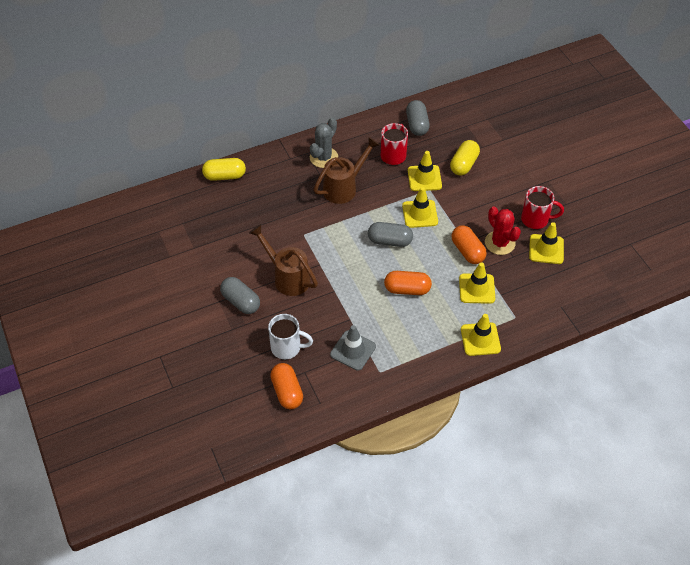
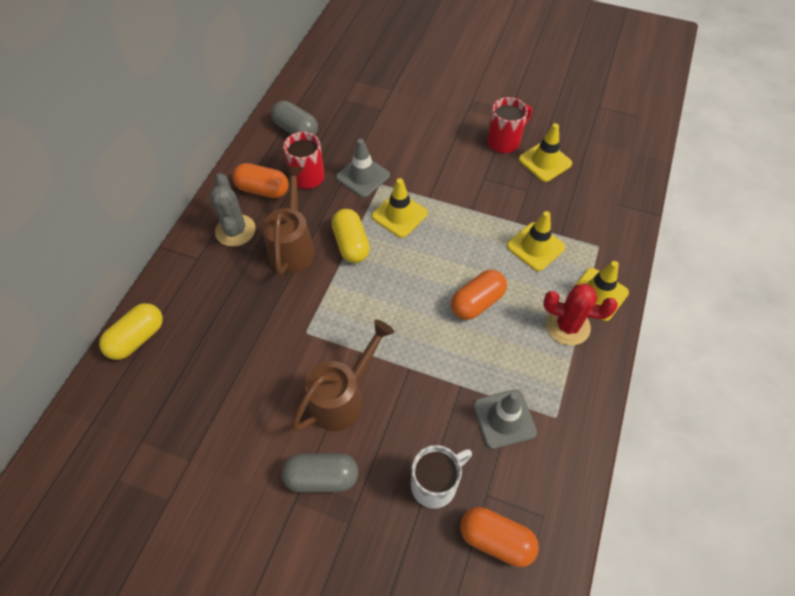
camera: 45 degrees left, 5 degrees up
(287, 277) = (343, 397): brown watering can -> brown watering can turned 135 degrees clockwise
(390, 241) = (403, 265): grey capsule -> none
(424, 178) = (363, 176): yellow traffic cone -> grey traffic cone
(464, 164) = (384, 137): yellow capsule -> yellow capsule (351, 244)
(467, 251) = (484, 217): orange capsule -> orange capsule (263, 190)
(499, 243) = (502, 186): red cactus -> red cactus (567, 326)

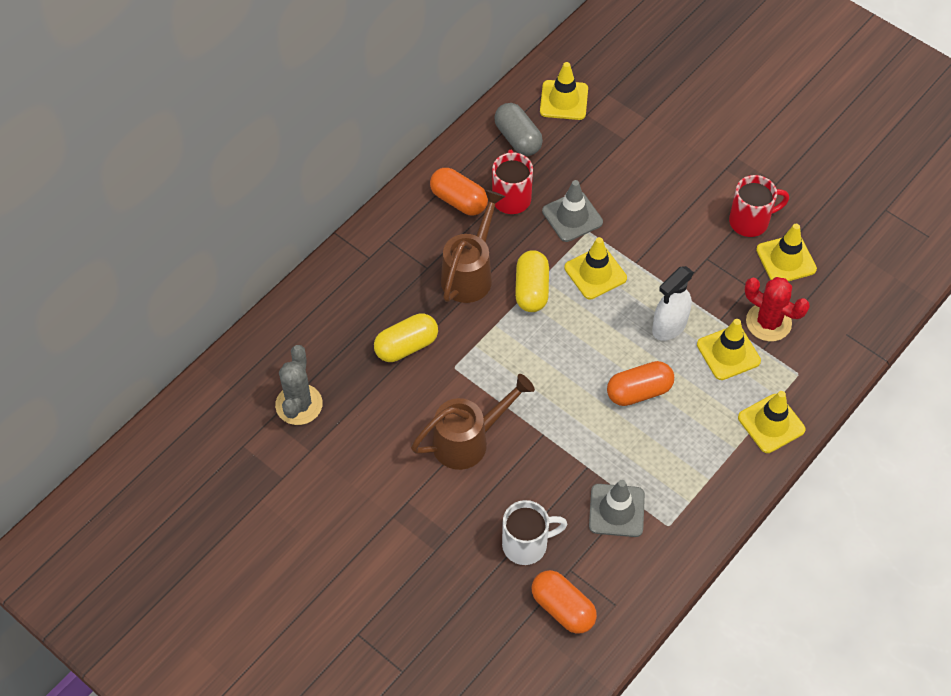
camera: 20 degrees right, 0 degrees up
(137, 338) = (290, 322): yellow capsule -> yellow capsule (406, 346)
(235, 230) = (416, 238): grey cactus -> grey cactus (299, 404)
(322, 477) = (424, 504): grey capsule -> none
(323, 93) = (564, 100): none -> yellow traffic cone
(478, 240) = (669, 327): none -> white spray bottle
(567, 326) = (722, 445): red cactus -> red cactus (768, 322)

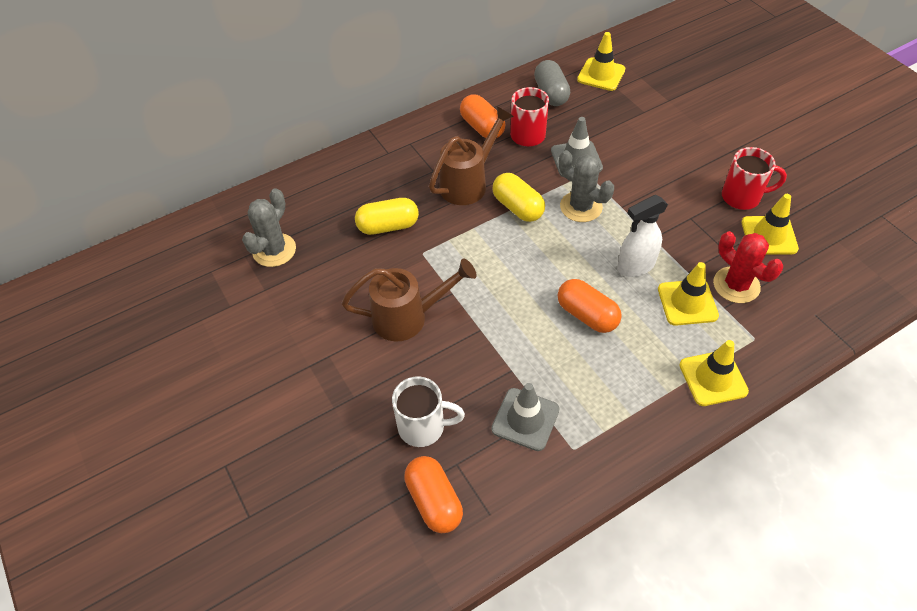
camera: 20 degrees right, 5 degrees down
(531, 290) = (518, 207): yellow capsule -> yellow capsule turned 60 degrees counterclockwise
(595, 273) = (581, 207): yellow traffic cone -> grey cactus
(639, 391) = (587, 315): orange capsule -> orange capsule turned 45 degrees clockwise

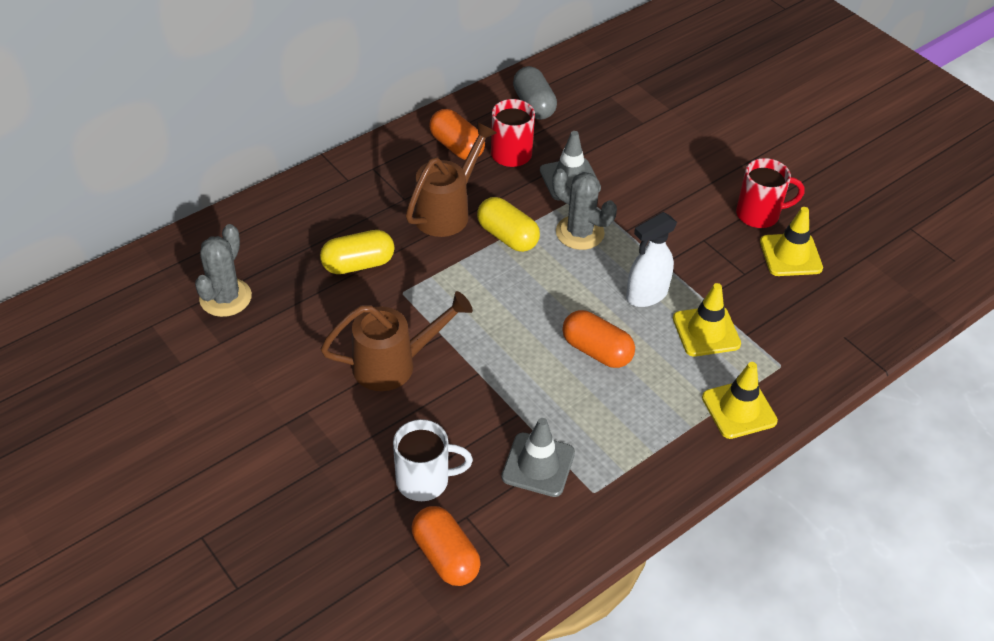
camera: 10 degrees left, 5 degrees down
(601, 74) = (590, 81): yellow traffic cone -> none
(736, 285) = (758, 310): red cactus -> none

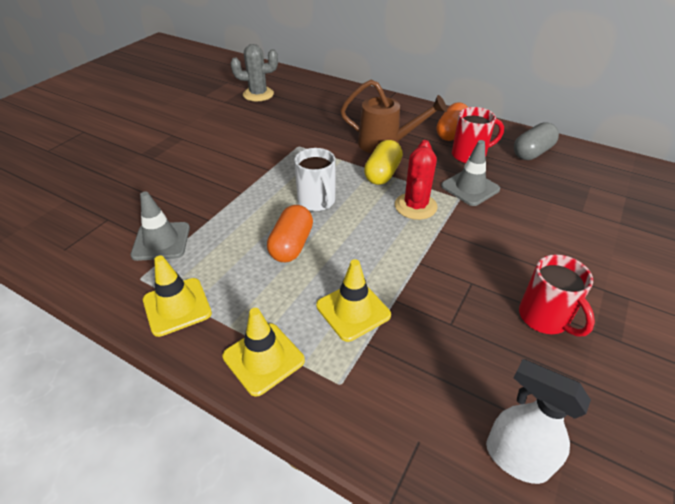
camera: 70 degrees right, 5 degrees down
(358, 264) = (312, 125): yellow capsule -> none
(394, 364) = (233, 158): brown watering can -> none
(425, 480) = (136, 194): white mug -> white mug (317, 201)
(445, 556) = (71, 218): orange capsule -> none
(580, 233) = (415, 206): grey cactus -> red cactus
(646, 295) = (372, 260): white spray bottle -> white spray bottle (515, 458)
(790, 255) = (508, 358): yellow traffic cone -> yellow traffic cone (177, 306)

